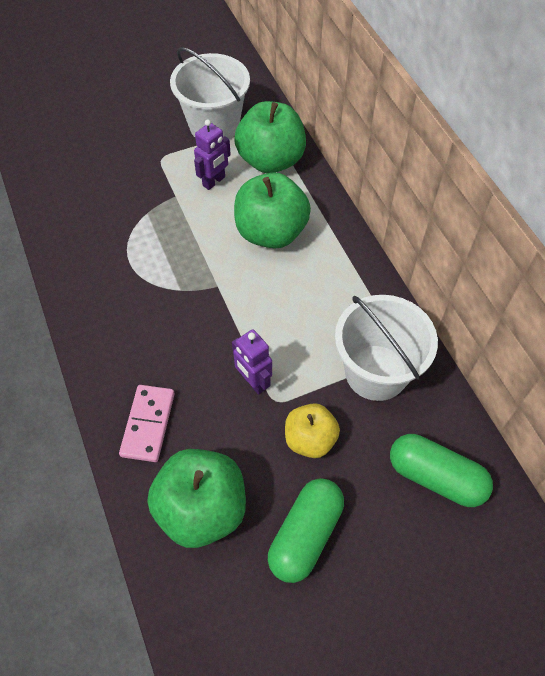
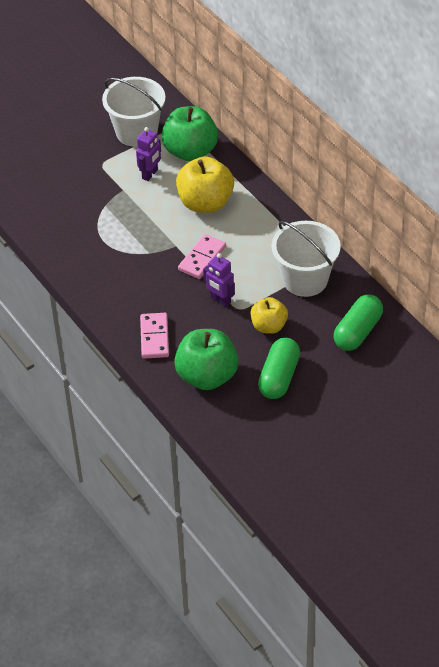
camera: 10 degrees left, 10 degrees down
(246, 311) = (202, 258): none -> pink domino
(271, 232) = (205, 203): green apple -> yellow apple
(435, 477) = (357, 332): green capsule -> green capsule turned 75 degrees counterclockwise

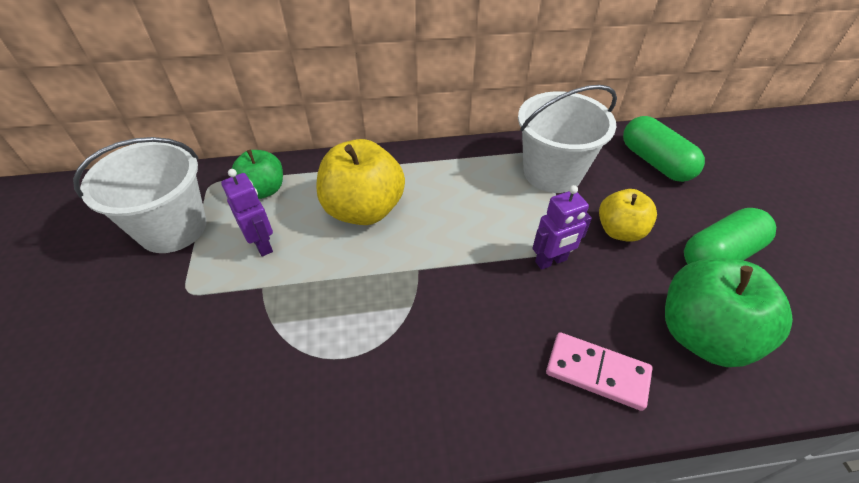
camera: 65 degrees left, 0 degrees up
(190, 151) = (263, 190): green apple -> green apple, size x0.61
(202, 258) = (461, 250): pink domino -> none
(279, 377) = (719, 254): green capsule -> green capsule turned 75 degrees counterclockwise

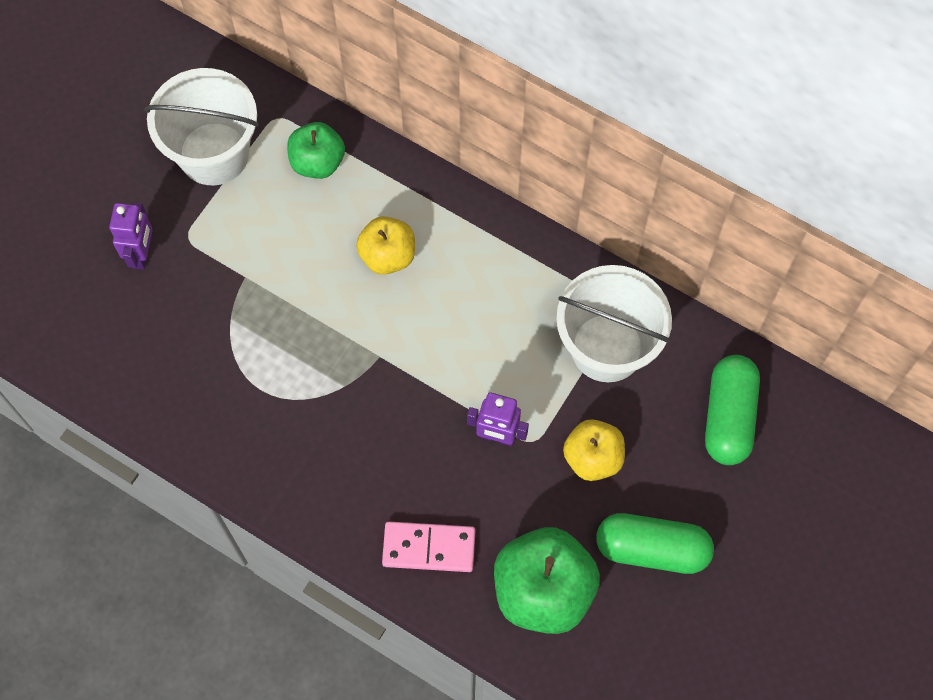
camera: 40 degrees right, 20 degrees up
(262, 244) = (274, 230): purple robot -> purple robot (142, 254)
(364, 209) = (387, 255): yellow apple -> yellow apple, size x0.61
(597, 372) = (429, 547): pink domino -> pink domino turned 60 degrees counterclockwise

